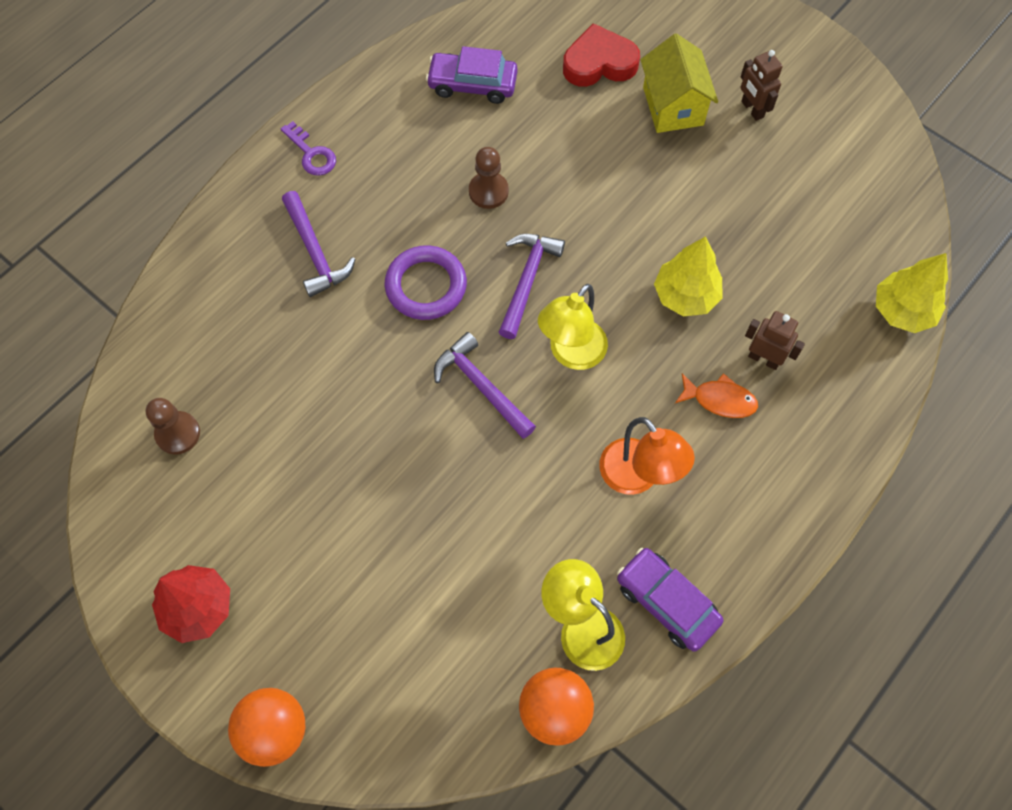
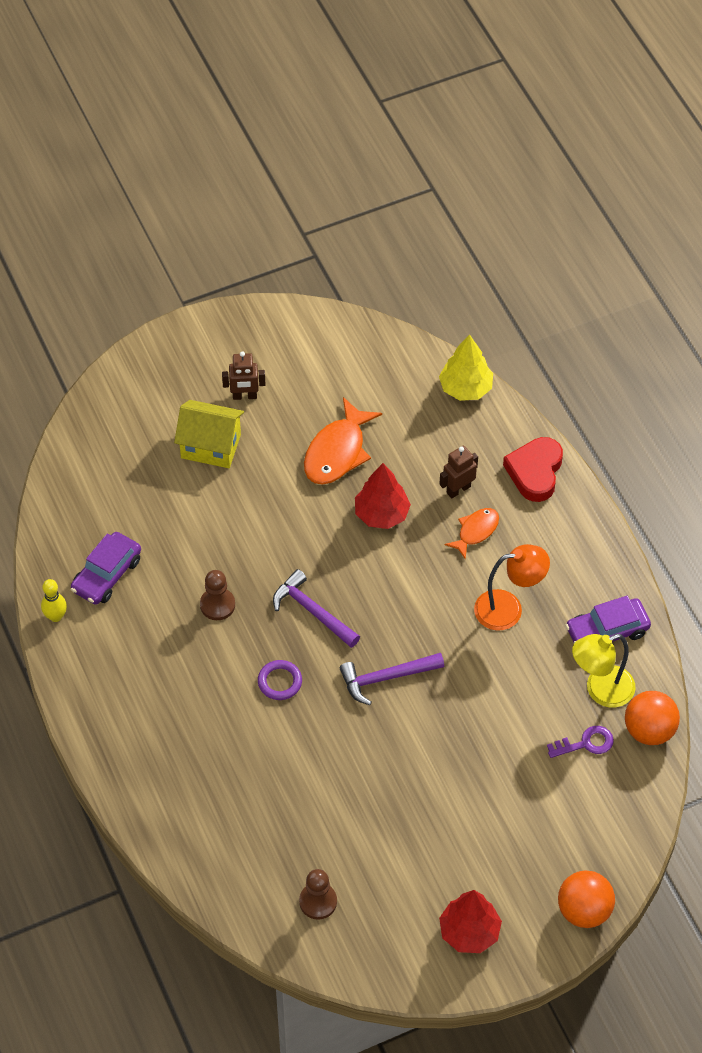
camera: 65 degrees left, 10 degrees down
(311, 153) = (107, 718): purple key -> purple key (585, 743)
(315, 251) = (205, 748): purple hammer -> none
(403, 64) = (55, 616): none -> yellow bowling pin
(426, 286) = (280, 682): purple ring -> purple ring, size x0.63
(571, 354) = (390, 608): yellow lamp -> none
(599, 63) = (139, 477): red heart -> red heart (535, 472)
(685, 296) = (382, 514): yellow tree -> red tree
(738, 221) = (337, 452): none -> orange fish

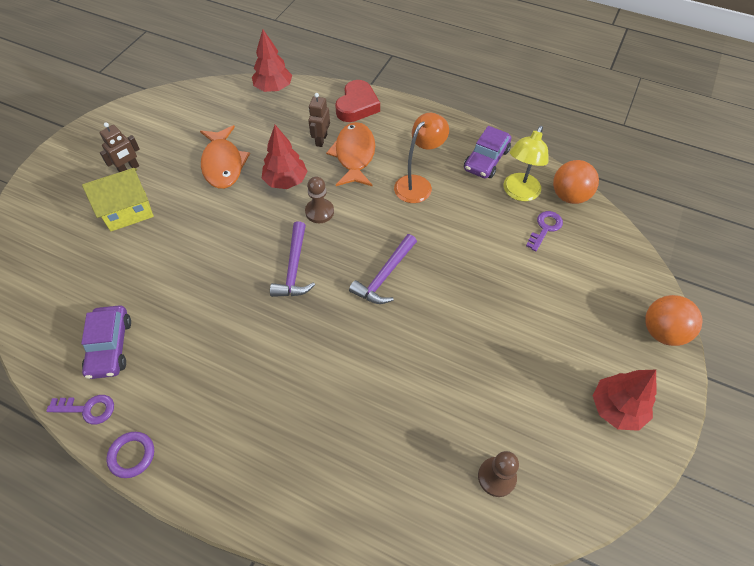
camera: 40 degrees left, 0 degrees up
(55, 616) = (87, 409): yellow bowling pin -> purple key
(217, 605) = (219, 309): brown pawn -> brown pawn (319, 212)
(280, 682) = (313, 331): purple ring -> purple ring (132, 455)
(313, 612) = (294, 268): purple hammer -> purple hammer turned 90 degrees counterclockwise
(465, 388) = (273, 88): yellow tree -> red tree
(476, 531) = (354, 155): orange fish -> orange fish, size x1.70
(535, 472) = (357, 106): red heart -> red heart turned 135 degrees counterclockwise

